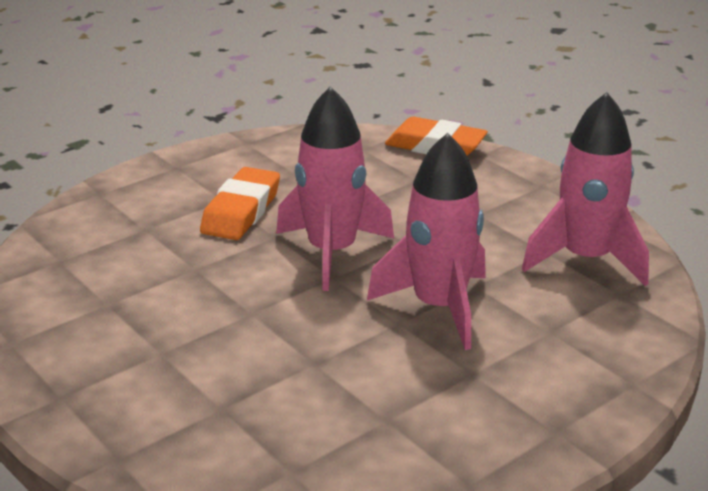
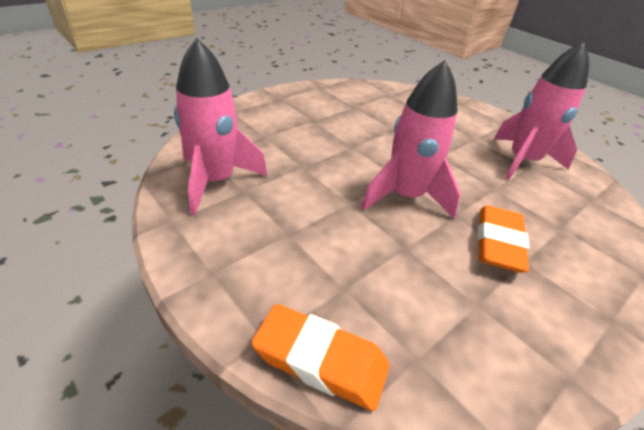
camera: 175 degrees right, 10 degrees up
(439, 307) = (328, 152): pink rocket -> pink rocket (522, 161)

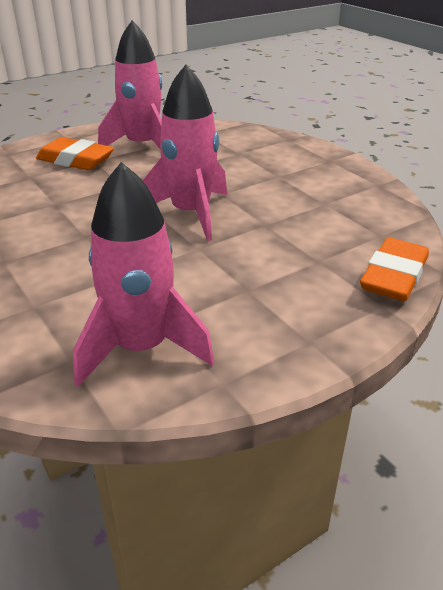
camera: 80 degrees left, 5 degrees down
(498, 243) = (258, 182): orange eraser -> orange eraser (75, 160)

